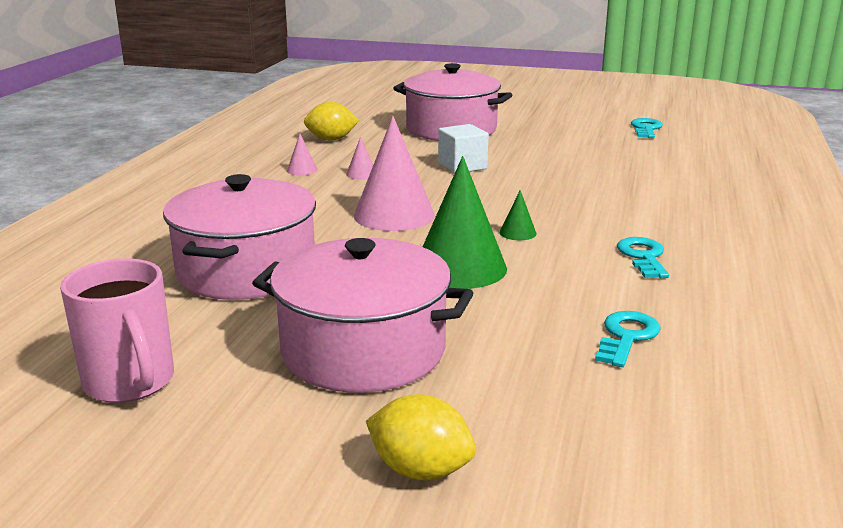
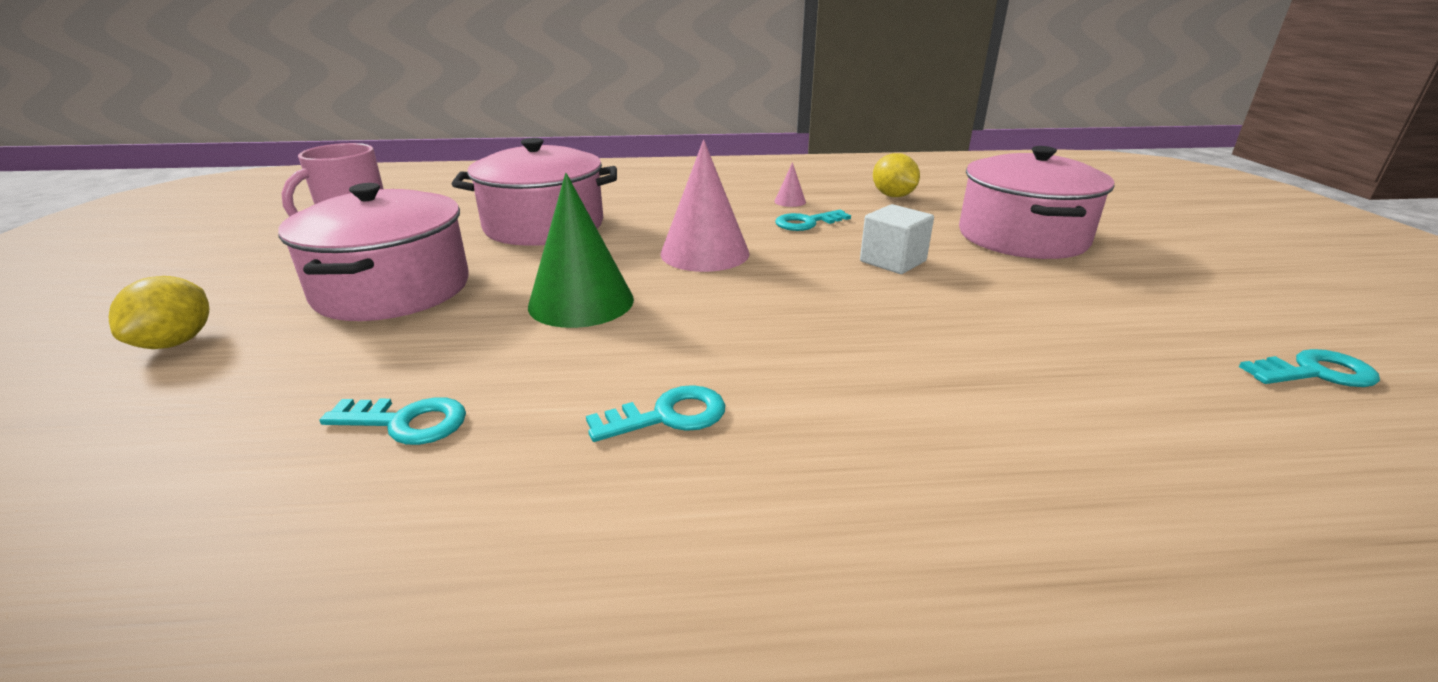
camera: 70 degrees right, 5 degrees up
(361, 174) = (807, 223): pink cone -> turquoise key
(517, 233) = (699, 319): green cone -> none

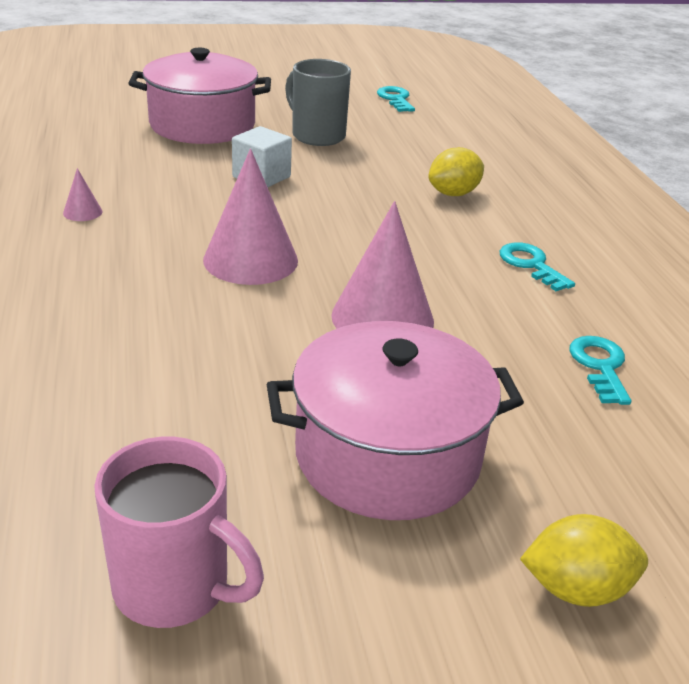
camera: 100 degrees left, 5 degrees up
(544, 226) = (157, 379): pink pot -> none
(581, 302) = (382, 318): green cone -> pink cone
(807, 223) = (160, 206): turquoise key -> none
(893, 196) = (75, 159): yellow lemon -> yellow lemon (453, 193)
(1051, 295) = (317, 135): none -> grey mug

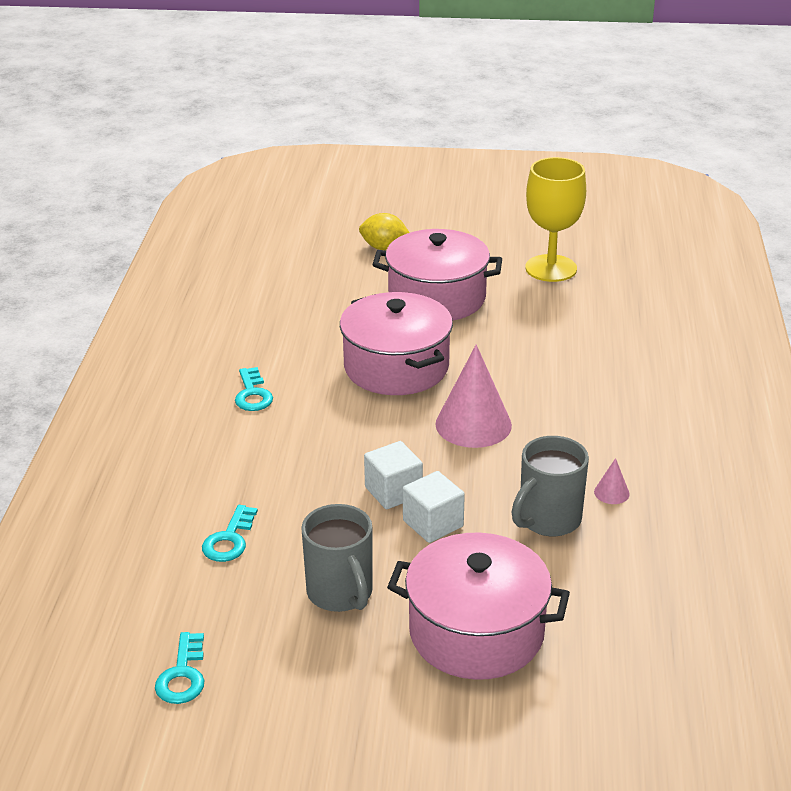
camera: 160 degrees left, 0 degrees up
(150, 187) = (548, 520): none -> grey mug
(175, 587) = (551, 268): pink mug -> yellow goblet
(311, 195) = (393, 492): none -> white cube
(382, 318) = (396, 367): pink cone -> pink pot
(453, 193) = (251, 478): yellow lemon -> none
(600, 366) = (279, 322): turquoise key -> turquoise key (229, 539)

